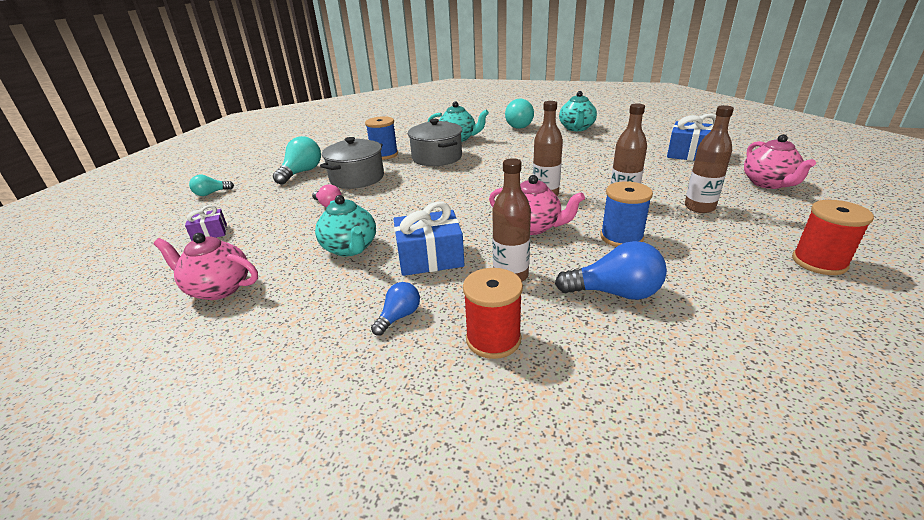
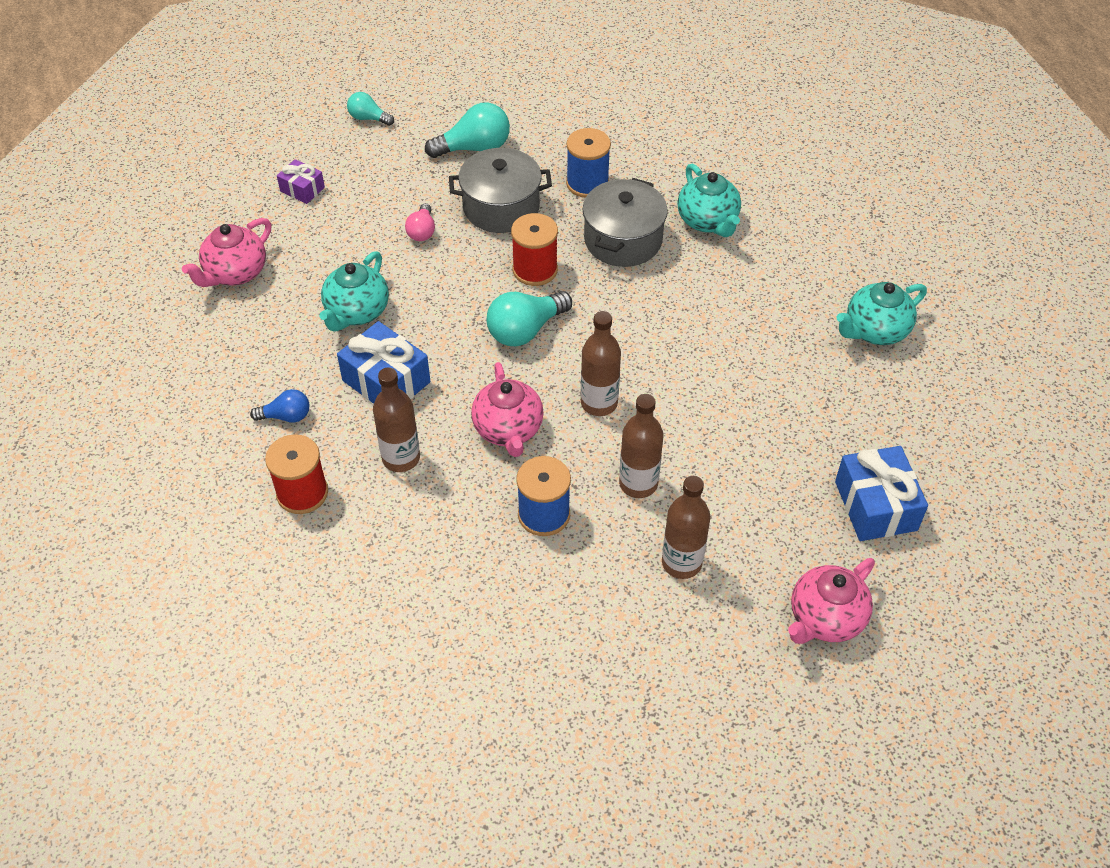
camera: 50 degrees right, 20 degrees up
(218, 288) = (235, 273): pink teapot -> pink teapot turned 120 degrees counterclockwise
(518, 125) = (825, 257): turquoise light bulb -> turquoise light bulb (525, 330)
(614, 293) = (429, 547): blue light bulb -> none
(819, 262) = (616, 699): red spool -> red spool (535, 270)

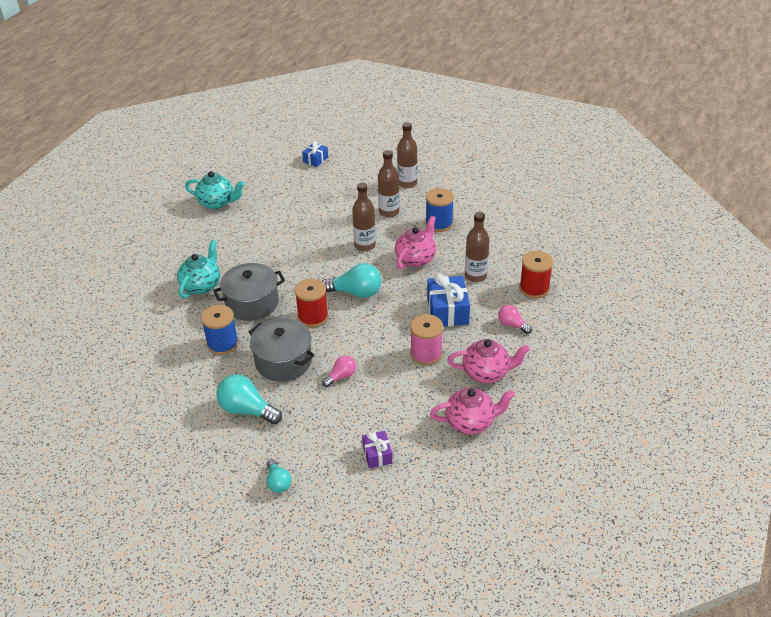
camera: 135 degrees left, 10 degrees down
(286, 416) = (512, 325): blue light bulb -> pink light bulb
(356, 312) = (426, 354): turquoise teapot -> pink spool
(825, 619) = (381, 146): pink teapot -> pink teapot (486, 373)
(876, 506) = (315, 159): blue gift -> blue gift, size x0.57

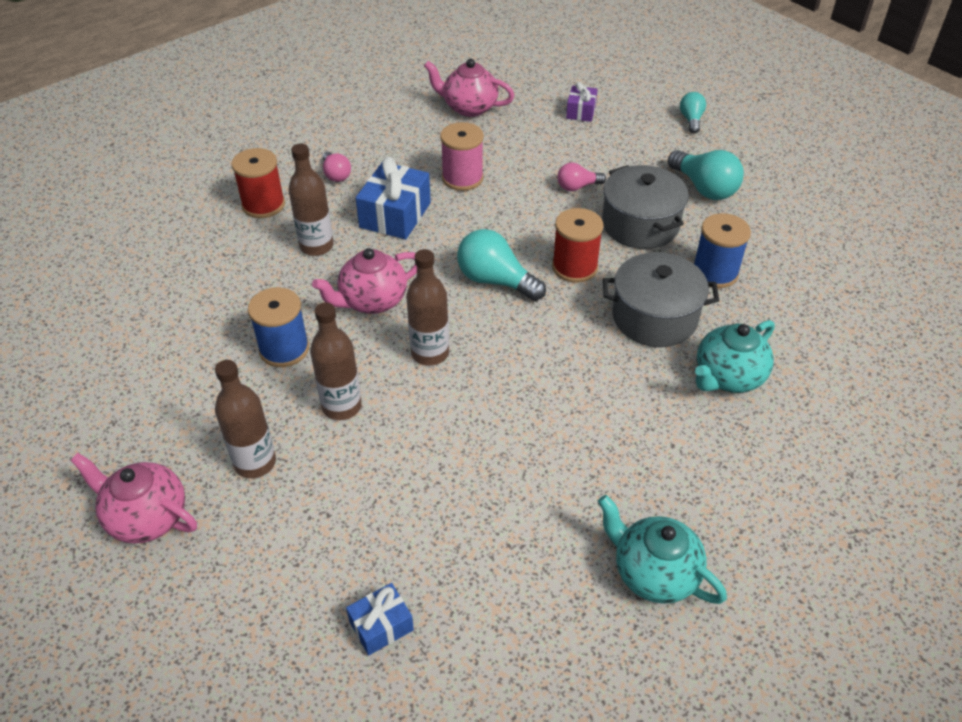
camera: 155 degrees left, 5 degrees up
(486, 373) = (413, 140): pink teapot -> pink teapot (147, 517)

